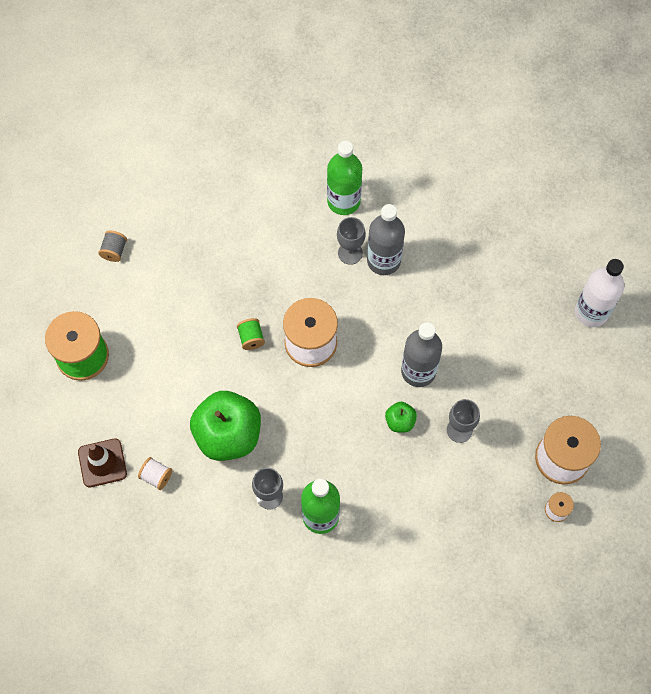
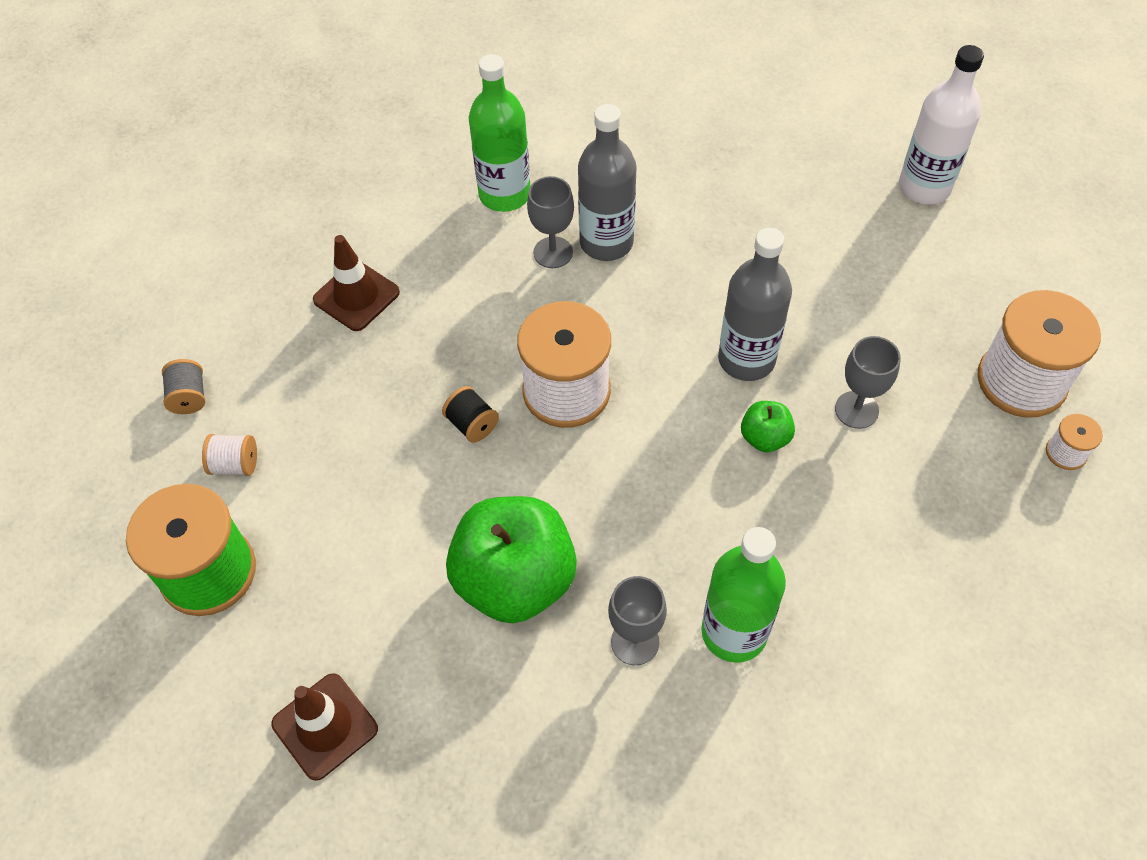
camera: 25 degrees left, 10 degrees down
(156, 476) = (430, 702): white spool -> white spool (235, 464)
(228, 230) = (356, 296): none -> brown traffic cone
(251, 338) = (472, 424): green spool -> black spool

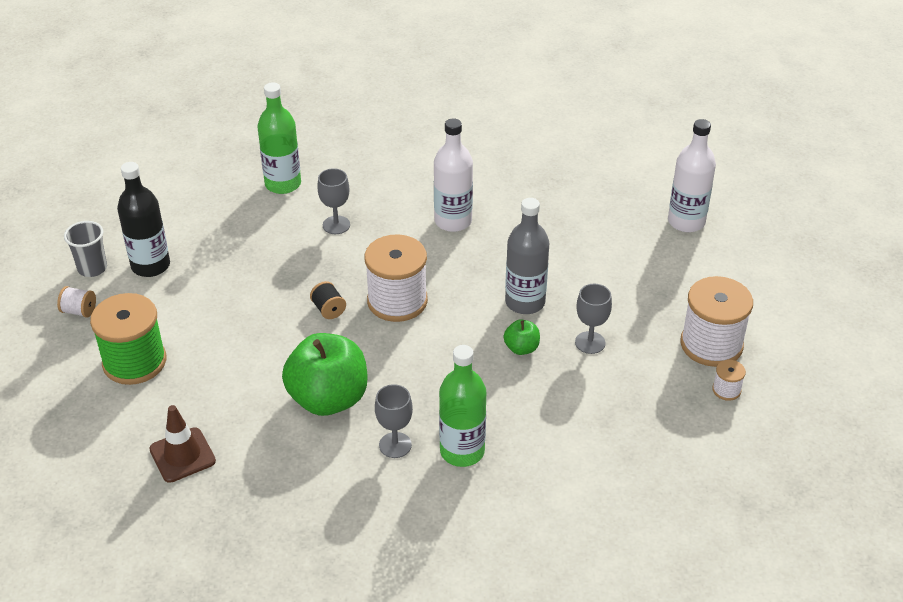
camera: 10 degrees right, 15 degrees down
(102, 418) = (92, 268): none -> grey cup
(189, 397) = (150, 265): grey spool -> black bottle
(235, 464) = (169, 307): white spool -> white spool (79, 311)
(356, 296) = (276, 226): brown traffic cone -> none
(504, 194) = (393, 183): green bottle -> green bottle (283, 184)
(553, 252) = (415, 221): grey goblet -> grey goblet (336, 225)
(606, 242) = (453, 221): grey bottle -> white bottle

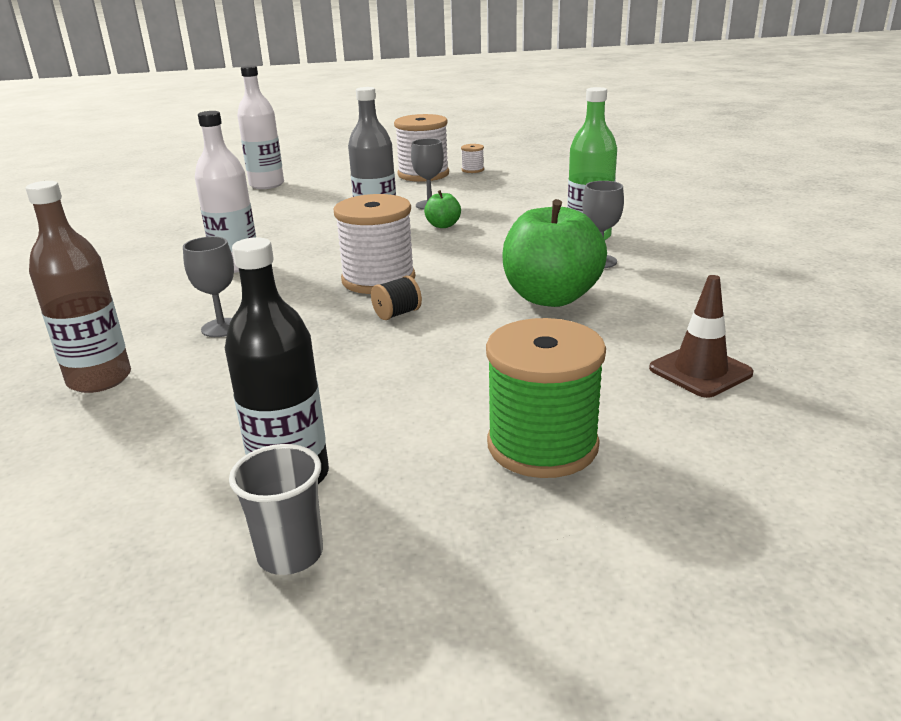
camera: 95 degrees left, 15 degrees down
(79, 311) = (426, 542): white spool -> none
(283, 184) = (99, 379): green bottle -> brown bottle

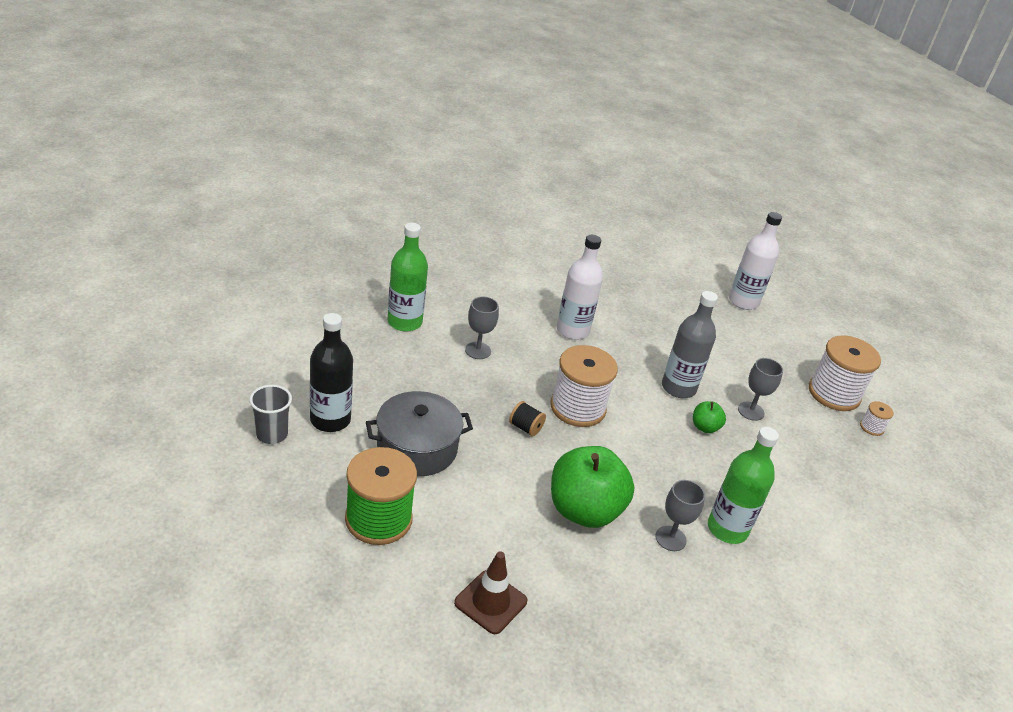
camera: 65 degrees right, 10 degrees up
(99, 379) = (404, 322): brown bottle -> green bottle
(400, 396) = (417, 448): none -> grey pot

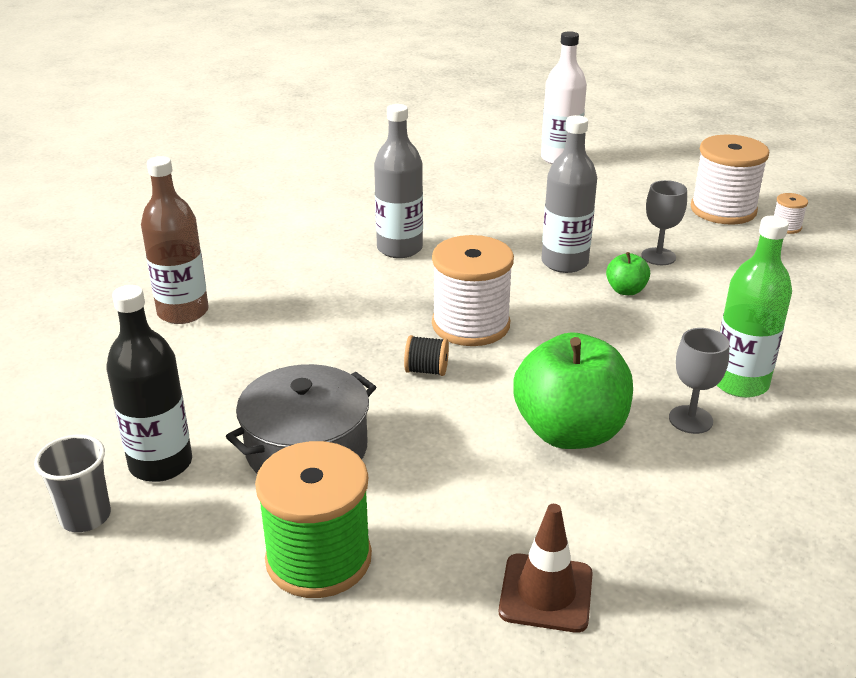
camera: 20 degrees left, 5 degrees down
(404, 322) = (183, 312): green bottle -> brown bottle
(478, 350) = (302, 309): grey goblet -> none
(572, 330) = (399, 248): white bottle -> grey bottle

